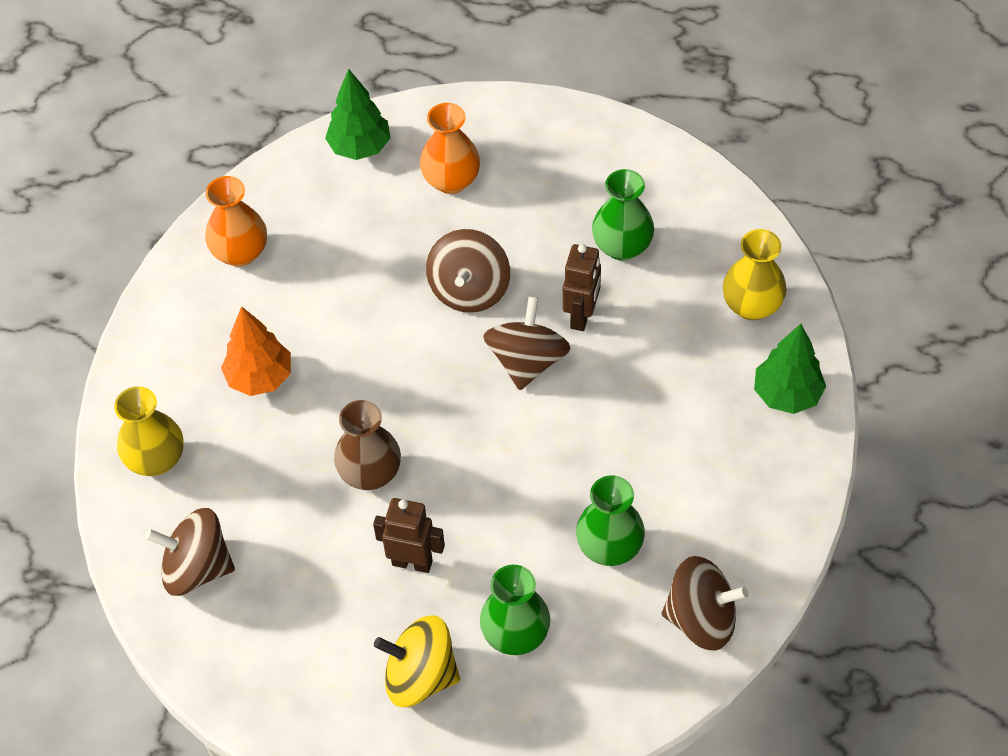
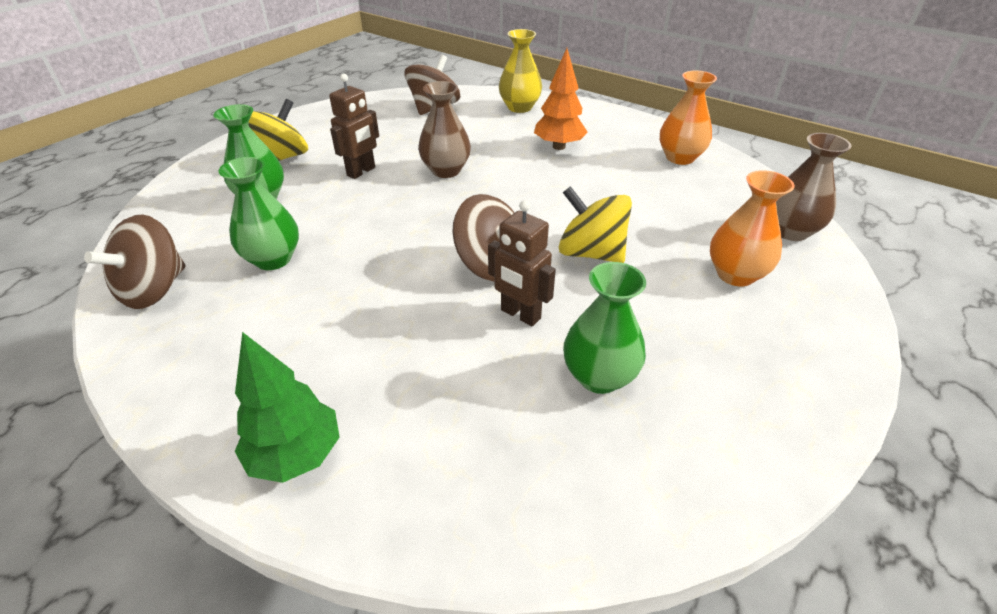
camera: 110 degrees right, 15 degrees down
(360, 147) = (790, 231): green tree -> brown vase
(469, 290) = (590, 253): brown spinning top -> yellow spinning top
(751, 306) = (445, 474): yellow vase -> none

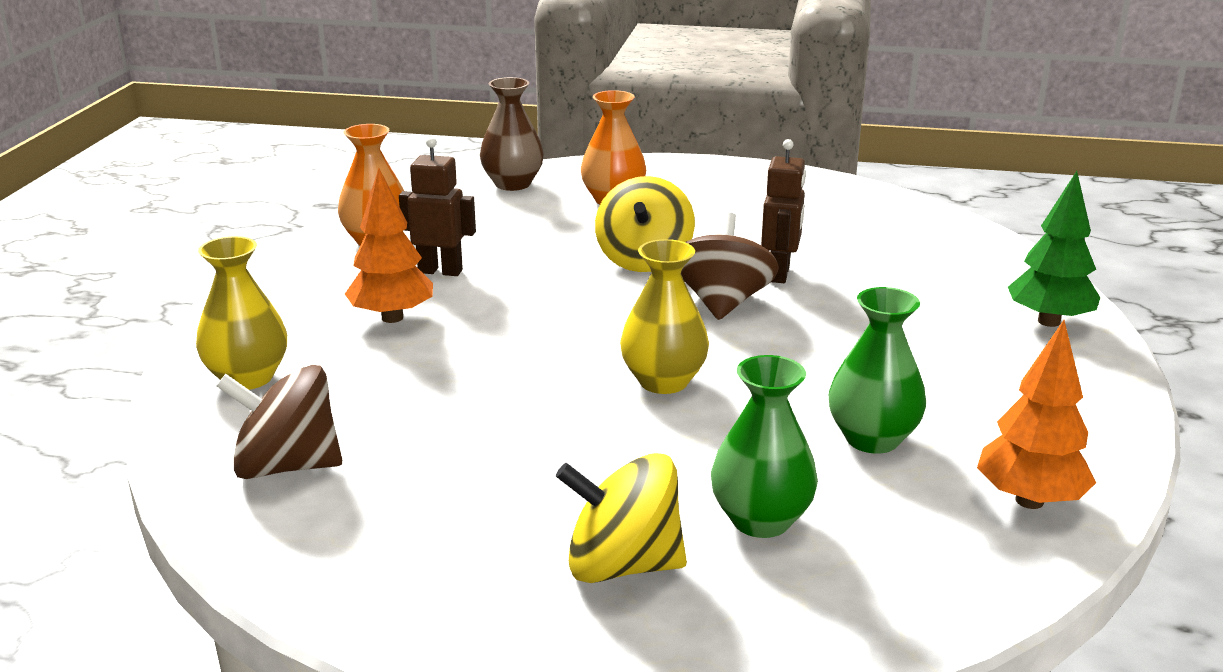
camera: 115 degrees left, 15 degrees down
(154, 289) = (1029, 500): brown spinning top -> orange tree
(361, 172) = (598, 456): brown robot -> brown robot (440, 271)
(409, 209) = (663, 381): none -> yellow vase
(446, 170) = (534, 384): brown vase -> none
(599, 376) = (812, 233): green vase -> none

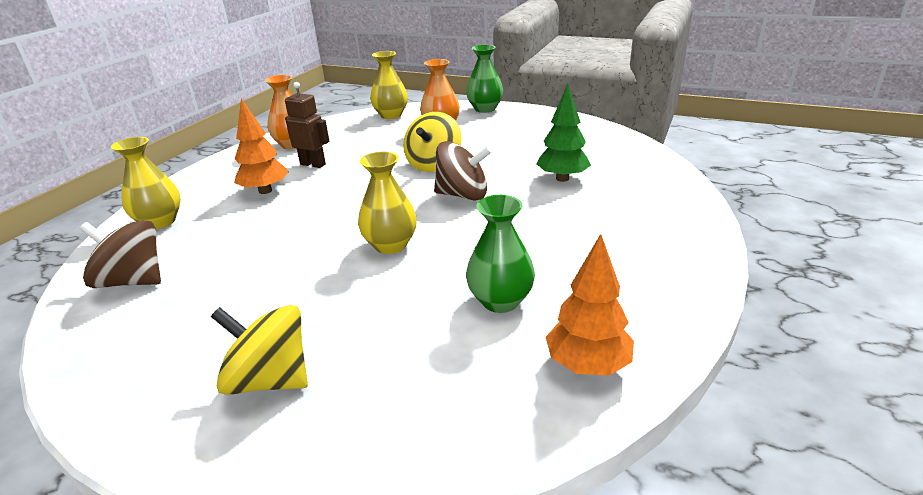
camera: 15 degrees right, 5 degrees up
(512, 184) = (391, 115): brown vase -> yellow vase
(722, 303) = (463, 195): brown spinning top -> brown spinning top turned 75 degrees clockwise
(761, 520) = (384, 356): green vase -> green vase (485, 109)
(779, 274) = (511, 178): brown robot -> none
(1049, 321) = (677, 223): green tree -> green tree (562, 178)

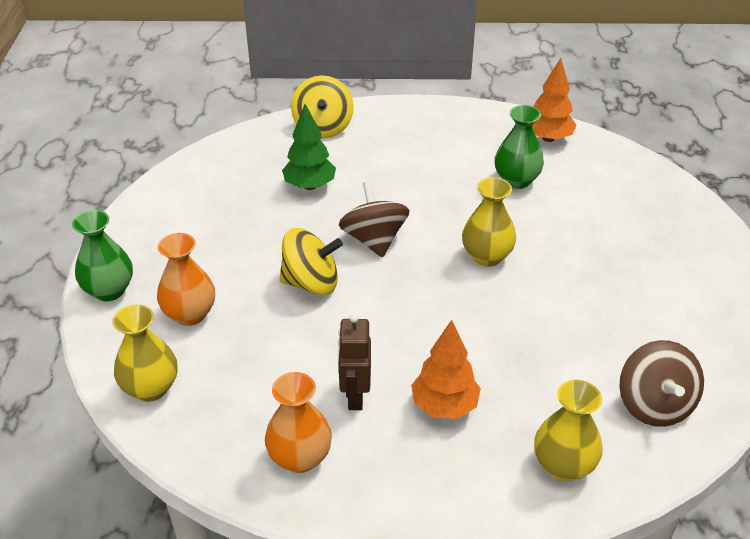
camera: 115 degrees left, 10 degrees up
(270, 379) = (664, 253): yellow spinning top -> yellow spinning top (323, 127)

